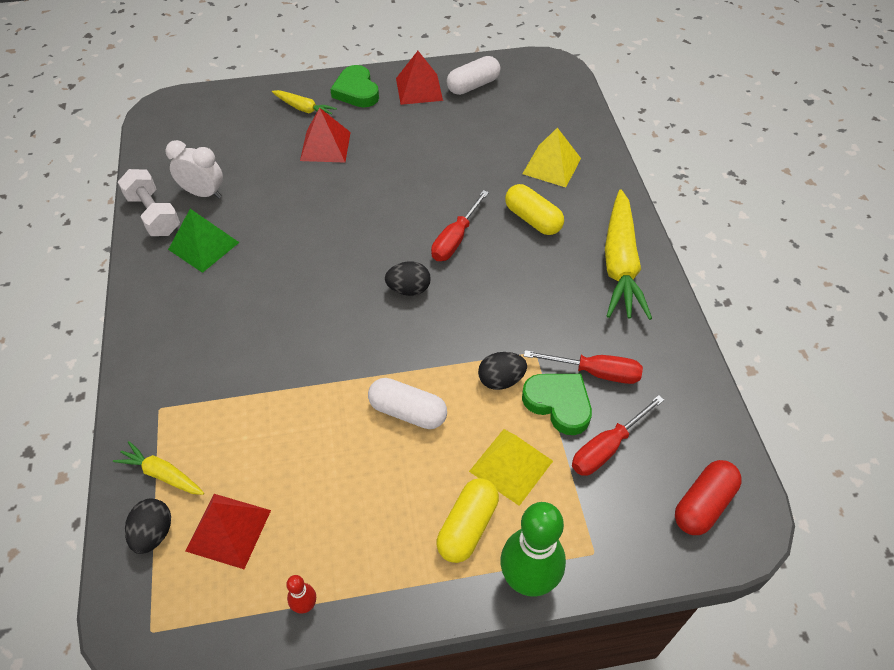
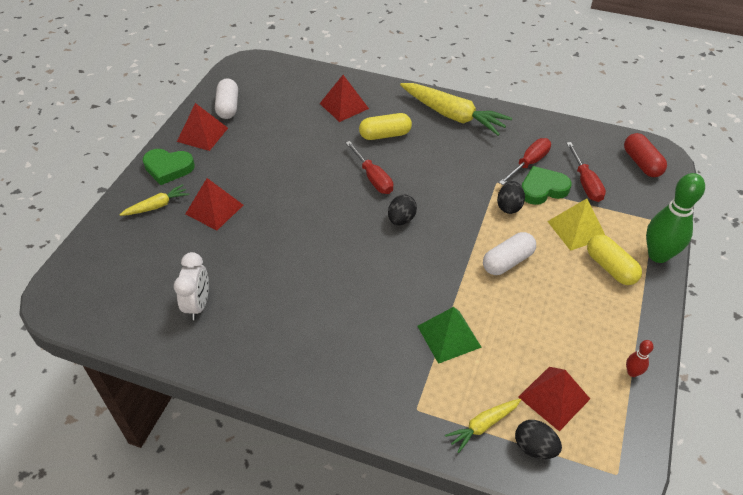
camera: 60 degrees left, 5 degrees down
(153, 214) = (193, 348): white dumbbell -> none
(203, 193) = (198, 305): white clock -> white clock turned 135 degrees clockwise
(204, 246) = (261, 324): green pyramid -> green pyramid (449, 336)
(551, 166) = (344, 106): yellow pyramid -> red pyramid

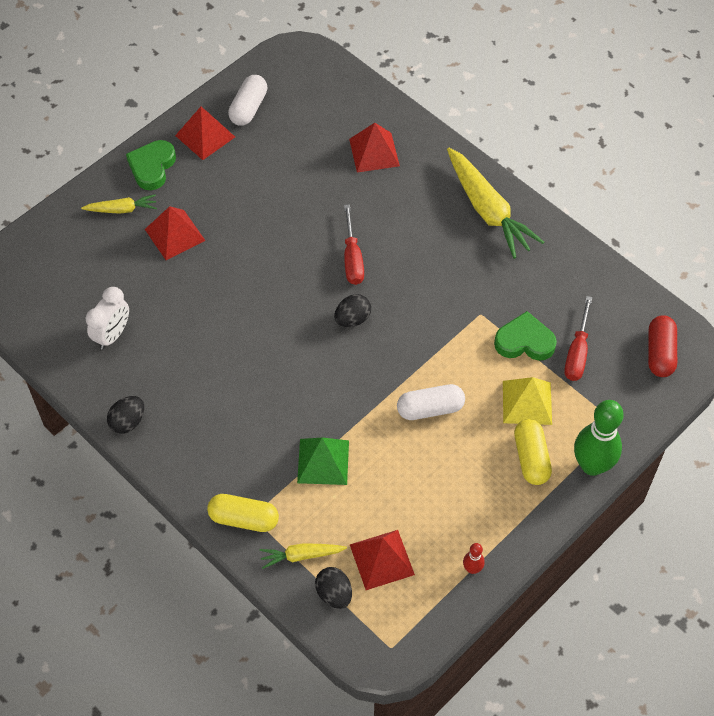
camera: 25 degrees right, 10 degrees up
(168, 168) = (152, 167): green heart -> green heart turned 75 degrees clockwise
(385, 135) = (397, 208): yellow capsule -> yellow capsule (244, 519)
(509, 206) = (474, 348): black egg -> black egg (128, 422)
(529, 163) = (532, 304): red screwdriver -> none

